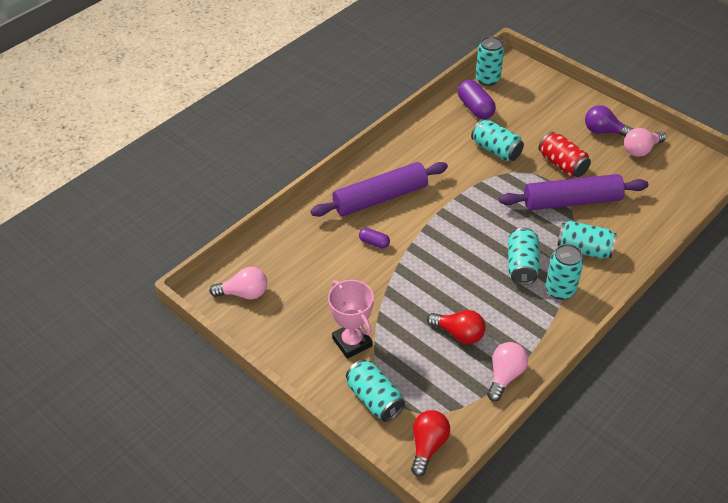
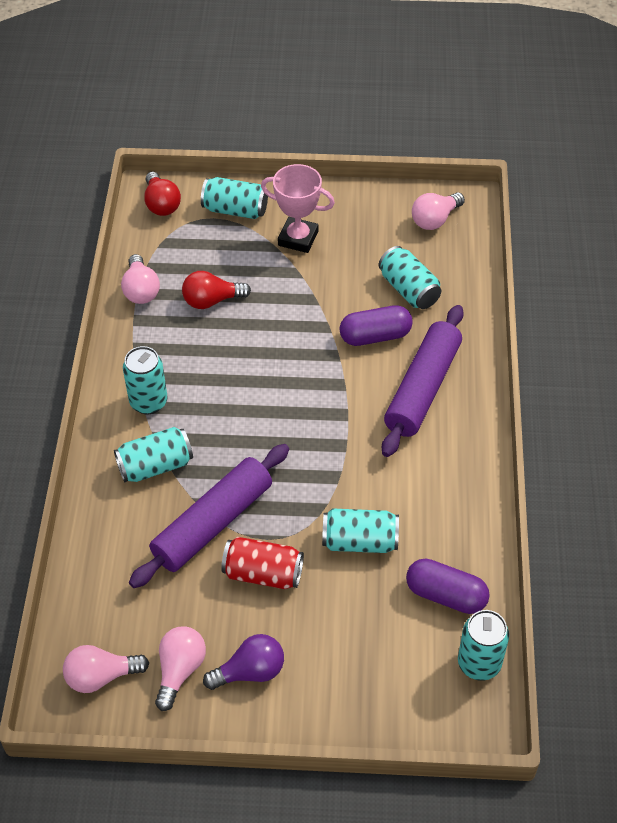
camera: 140 degrees right, 5 degrees up
(374, 243) = (375, 336): purple capsule -> purple capsule, size x1.79
(521, 265) = (208, 405): turquoise can -> turquoise can (409, 289)
(686, 169) = (101, 676): none -> pink light bulb

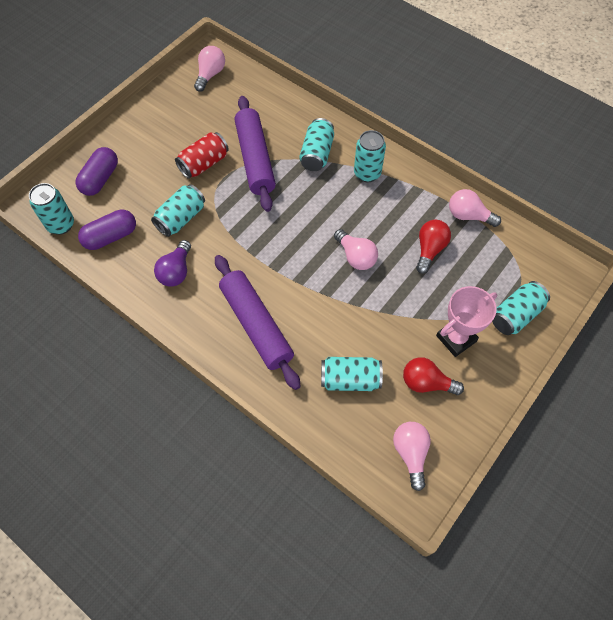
camera: 125 degrees right, 10 degrees up
(161, 204) = (552, 271): red light bulb -> red light bulb (426, 383)
(180, 670) = (184, 103): pink light bulb -> pink light bulb (356, 256)
(250, 671) = (156, 129): purple light bulb -> purple light bulb (176, 271)
(375, 336) = (323, 327): purple capsule -> purple capsule (100, 179)

